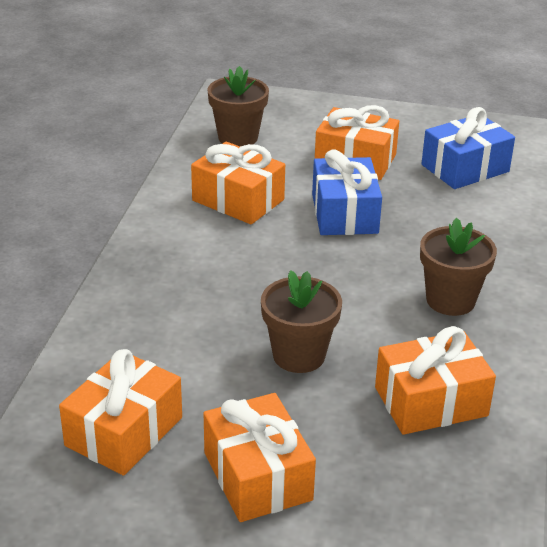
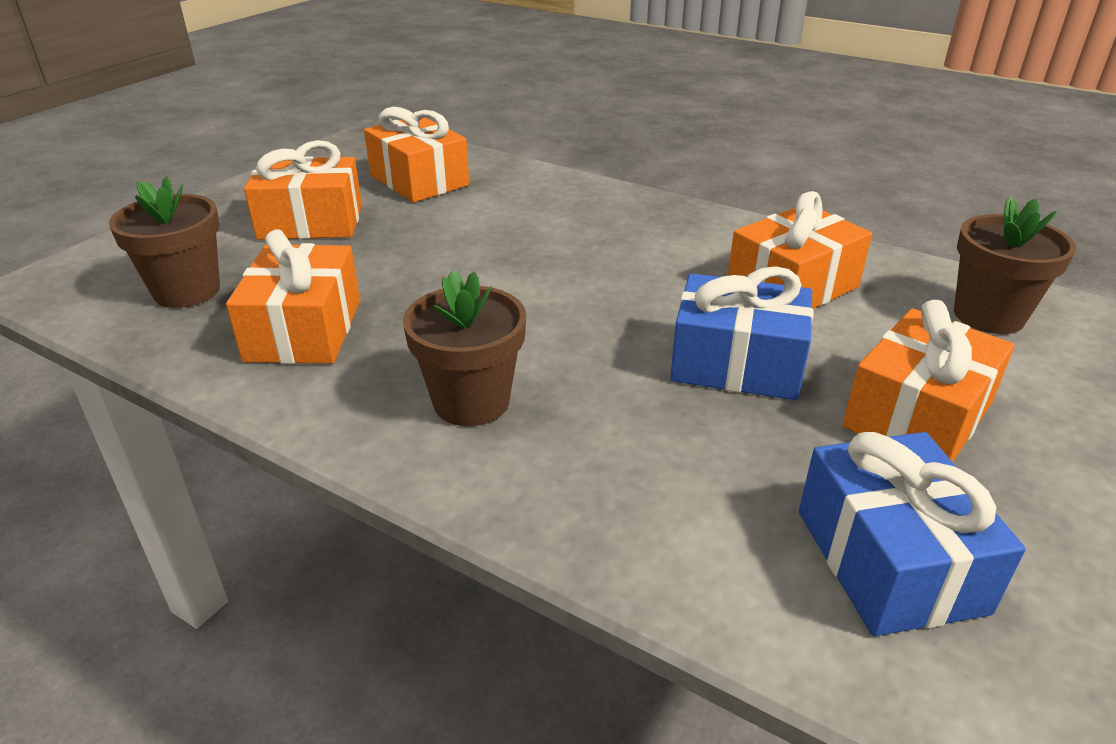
camera: 110 degrees right, 0 degrees up
(299, 355) = (449, 269): brown flower pot -> brown flower pot (187, 291)

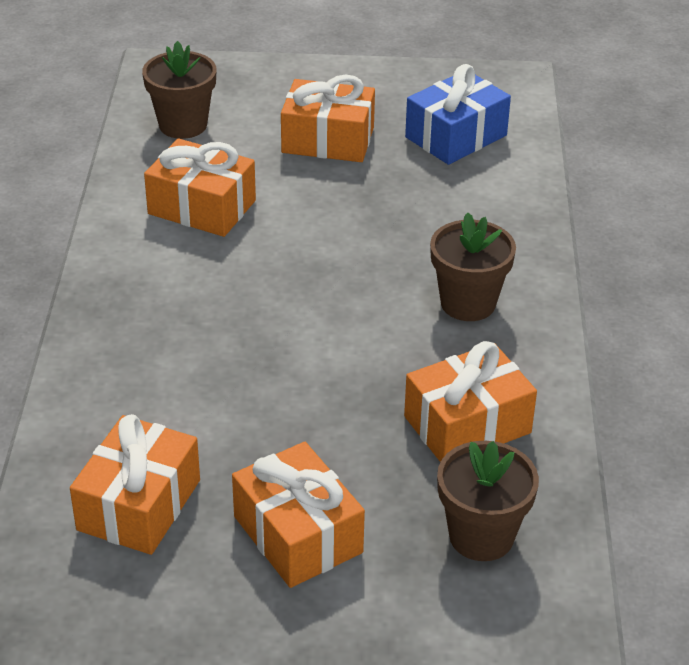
camera: 120 degrees left, 5 degrees up
(736, 363) = (329, 210): blue gift -> none

